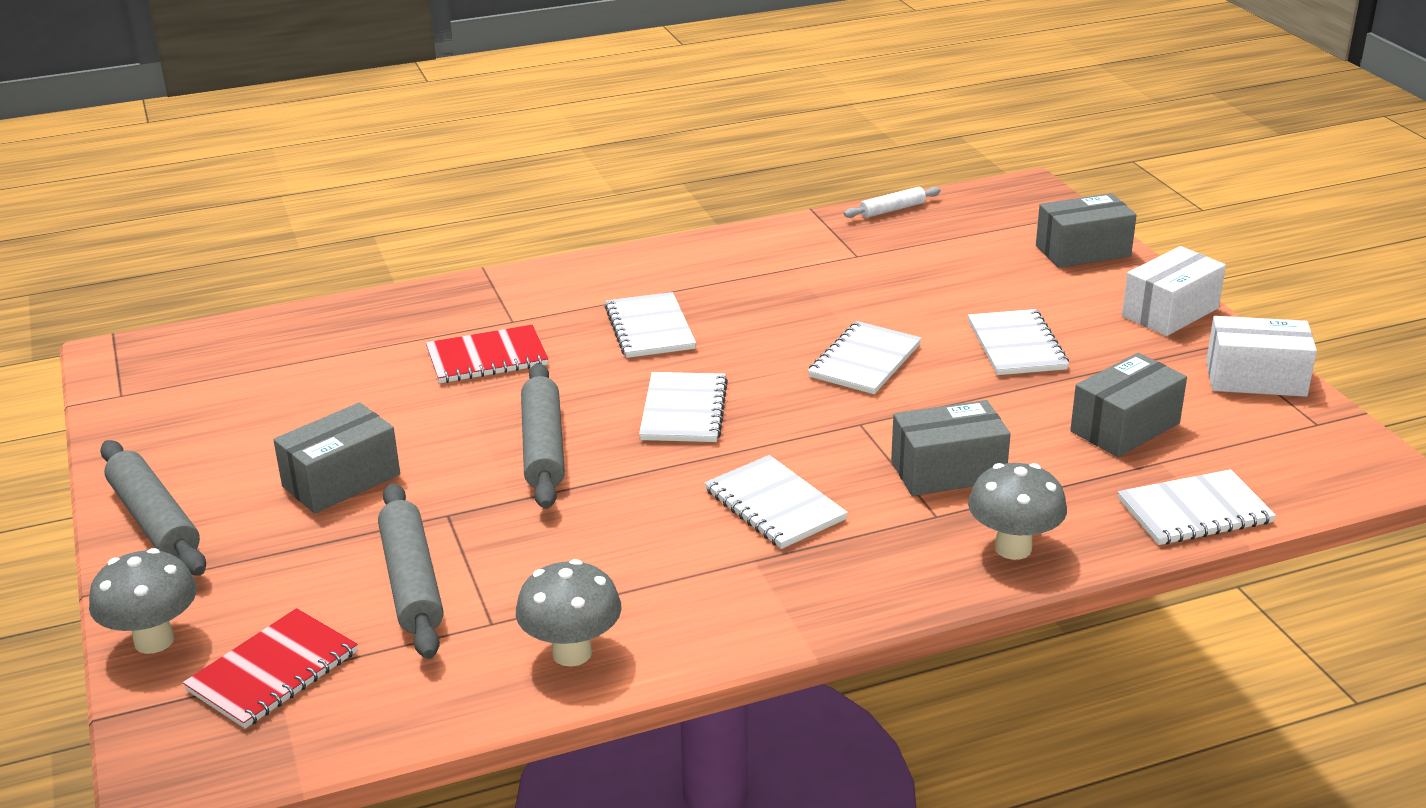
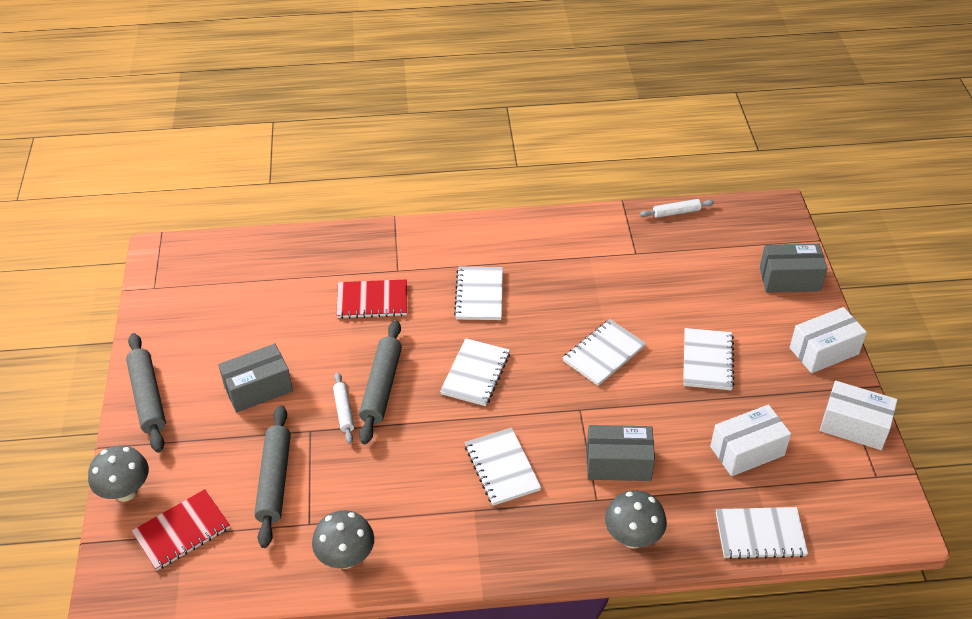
camera: 15 degrees right, 15 degrees up
(494, 483) = (344, 411): none -> white rolling pin
(1125, 427) = (747, 451): grey box -> white box

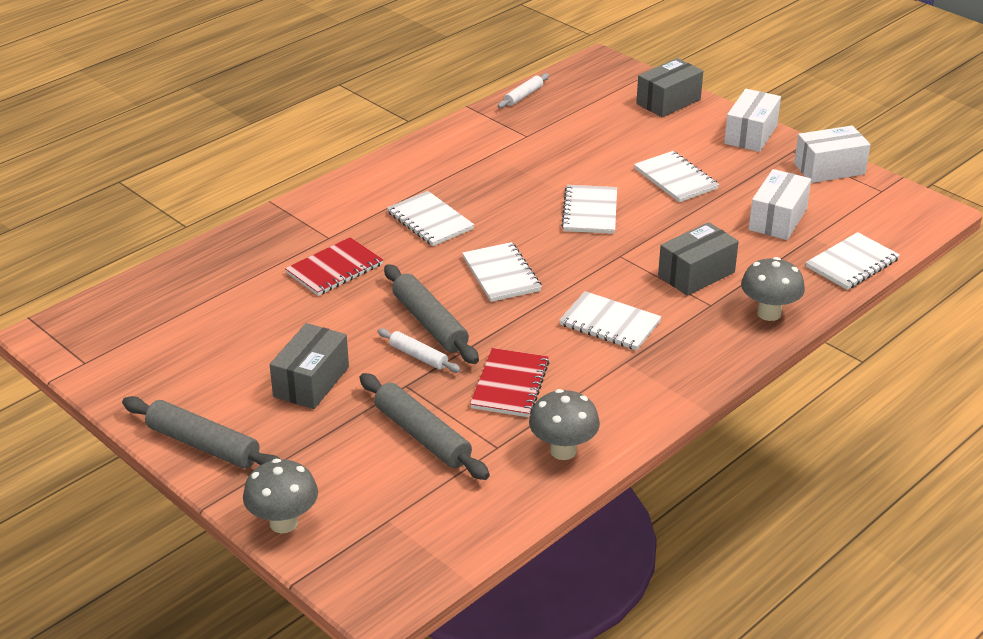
camera: 40 degrees left, 10 degrees down
(182, 531) = (383, 518): red notebook -> red notebook (510, 385)

